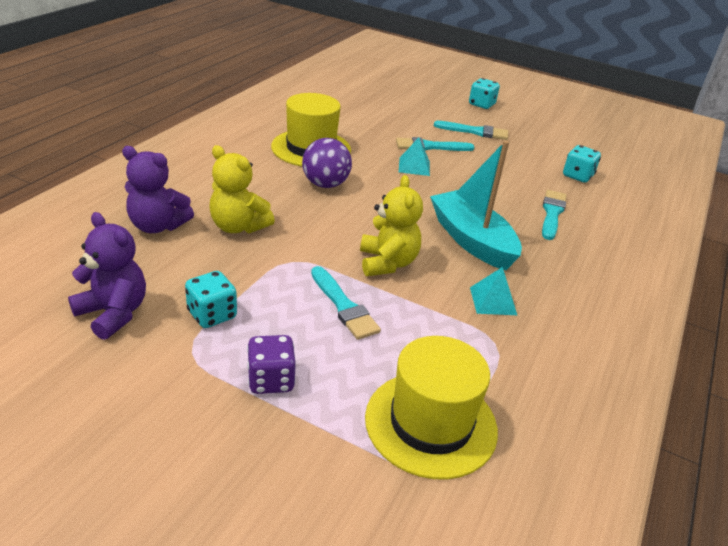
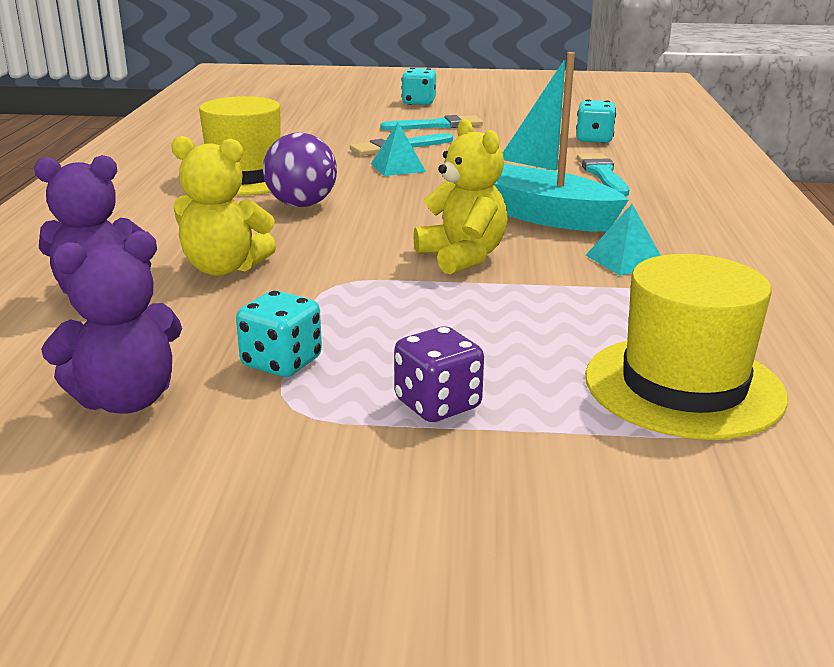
camera: 20 degrees left, 10 degrees down
(113, 313) = (126, 400): purple teddy bear -> purple teddy bear turned 135 degrees clockwise
(344, 306) = (453, 309): turquoise brush -> none

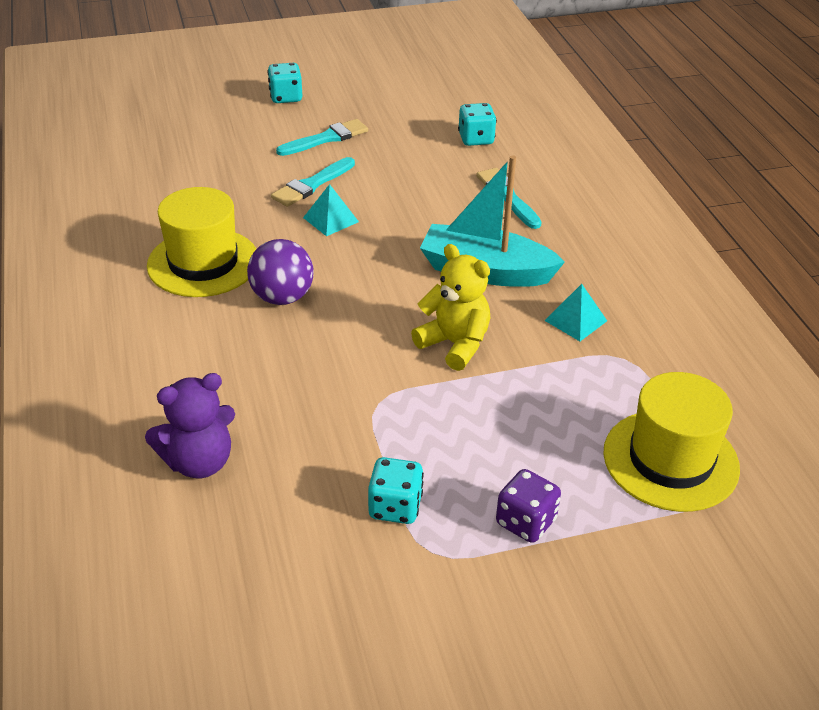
camera: 20 degrees left, 15 degrees up
(126, 400) = (312, 577): purple teddy bear -> none
(224, 268) = (276, 404): yellow teddy bear -> none

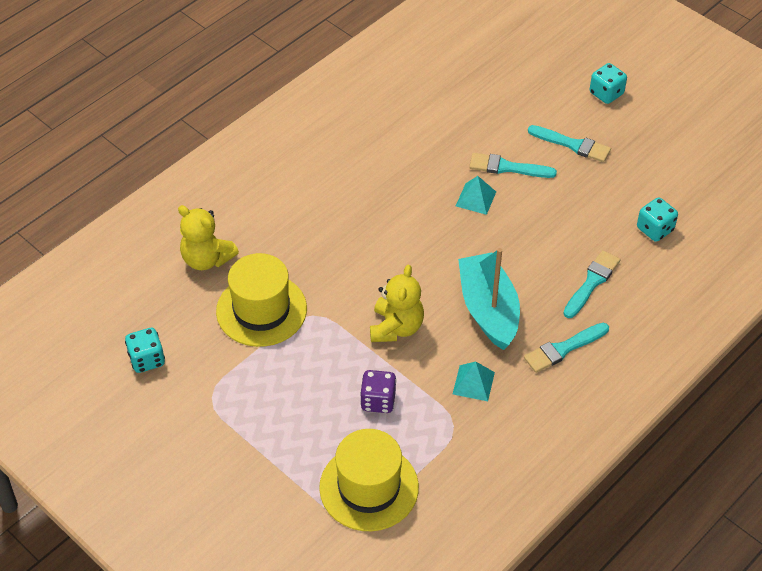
camera: 60 degrees right, 10 degrees up
(199, 462) = (207, 259): purple teddy bear -> yellow teddy bear
(203, 262) = (376, 161): yellow hat -> yellow hat (261, 310)
(282, 297) = (373, 218): purple ball -> none
(395, 507) = (233, 364): turquoise dice -> turquoise dice (147, 359)
(525, 522) = (263, 432): purple dice -> purple dice (378, 401)
(576, 246) = (563, 349): none -> turquoise brush

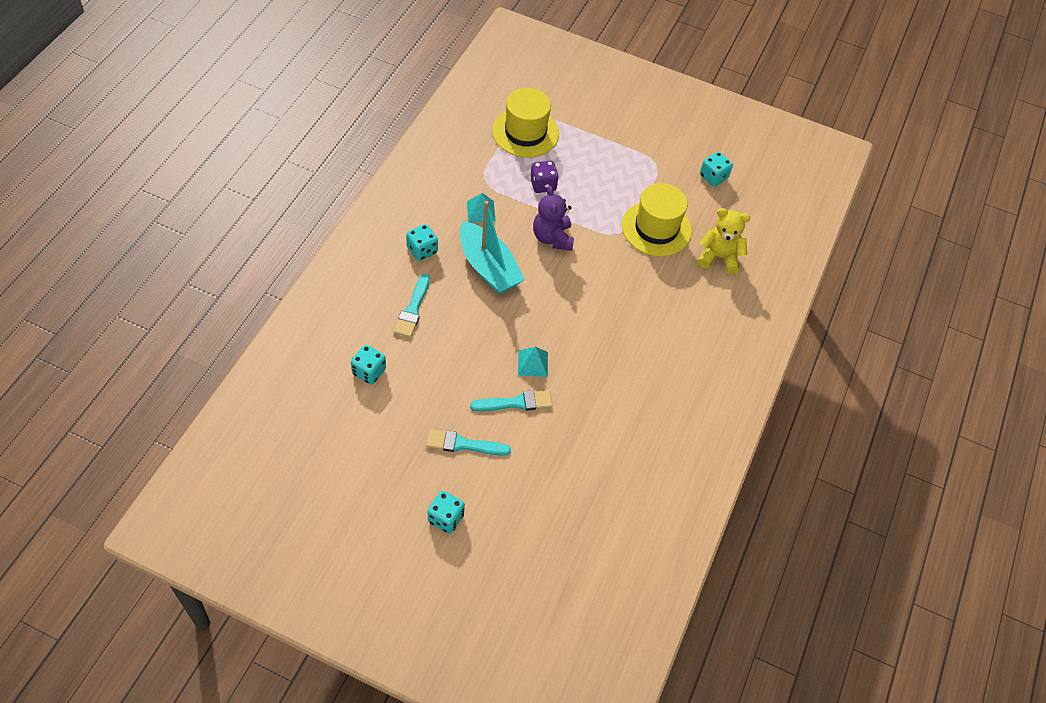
camera: 155 degrees right, 5 degrees up
(396, 327) = (552, 238): yellow teddy bear -> purple teddy bear
(563, 349) = (422, 250): turquoise brush -> turquoise dice

